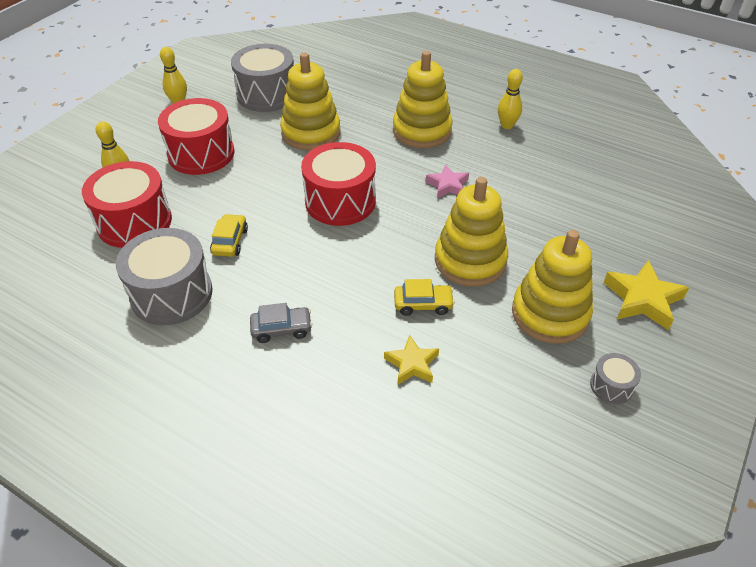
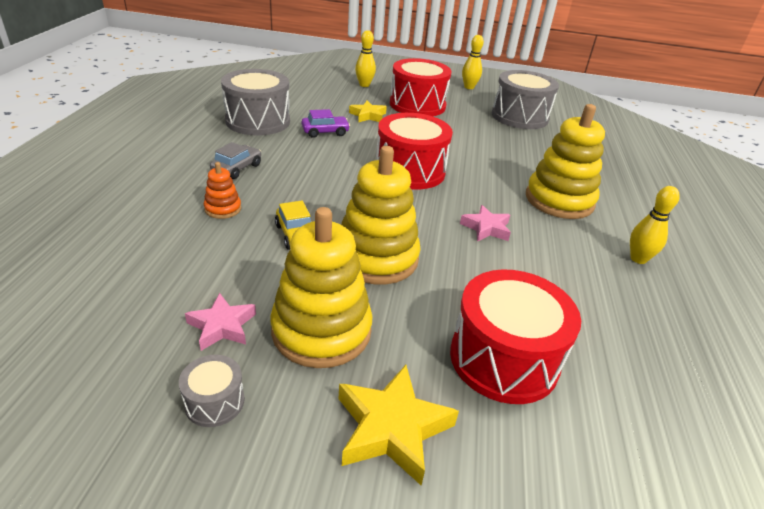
camera: 65 degrees right, 10 degrees down
(134, 222) = (324, 97): red drum -> red drum (504, 359)
(230, 241) = (325, 132): yellow car -> purple car
(281, 329) = (237, 168): grey car -> grey car turned 120 degrees counterclockwise
(311, 133) = (490, 143): yellow stacking toy -> none
(361, 351) = (223, 209): none -> orange stacking toy
(412, 364) = (214, 239): yellow star -> yellow star (368, 115)
(534, 372) = (222, 326): none -> pink star

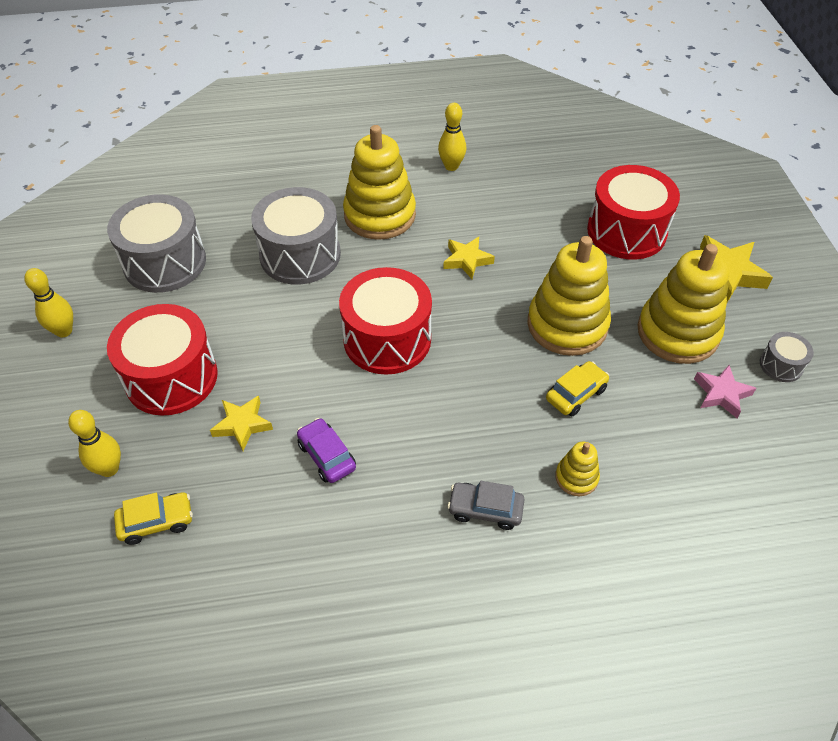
camera: 105 degrees left, 15 degrees up
(223, 209) = (576, 477): orange stacking toy -> yellow stacking toy
(258, 121) = (334, 555): grey drum -> grey drum (300, 255)
(322, 89) = (156, 522): none -> yellow car
(486, 228) = (467, 260): pink star -> yellow star

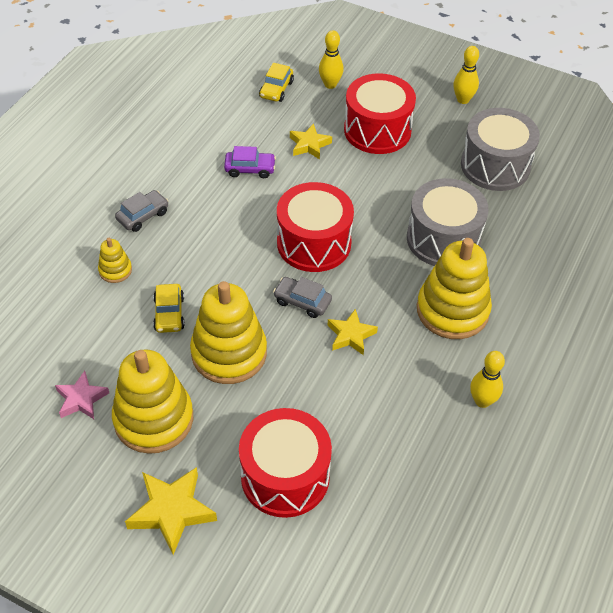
camera: 125 degrees right, 0 degrees up
(464, 309) = (302, 301): none -> grey car
(781, 365) = (60, 462): grey drum -> none

